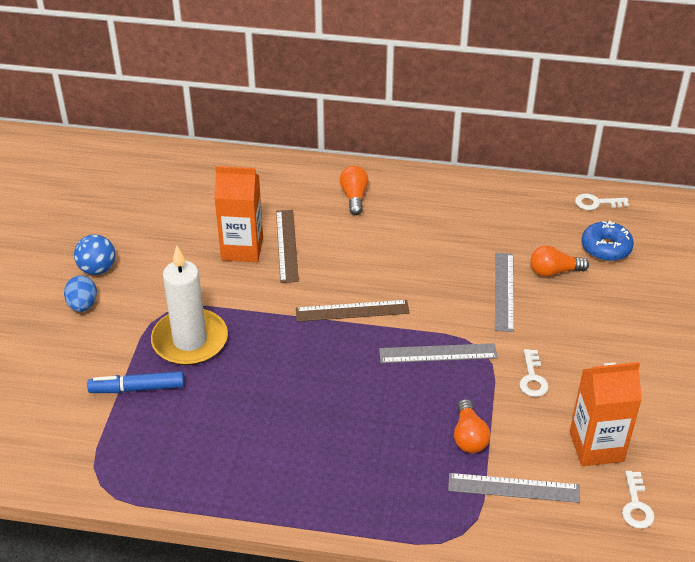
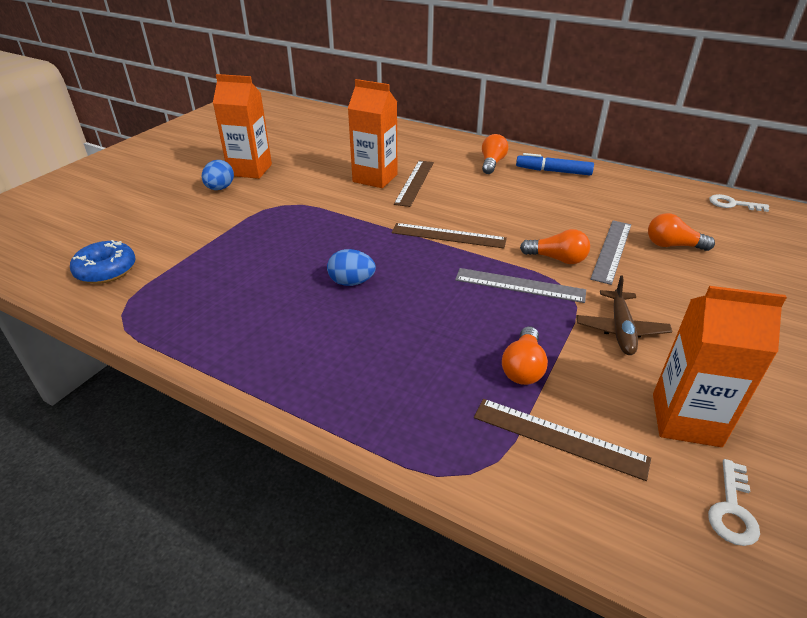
camera: 20 degrees right, 5 degrees down
(97, 269) = (250, 170): blue ball -> orange carton
(137, 388) = (216, 250): blue marker -> blue marker (553, 171)
(190, 340) = (287, 227): white candle -> none
(289, 390) = (351, 282): none -> blue egg
(460, 314) = (557, 259): none -> orange light bulb
(513, 488) = (559, 437): grey ruler -> brown ruler
(532, 378) = (620, 330): white key -> brown plane
(606, 248) = (736, 238): blue donut -> blue donut (106, 270)

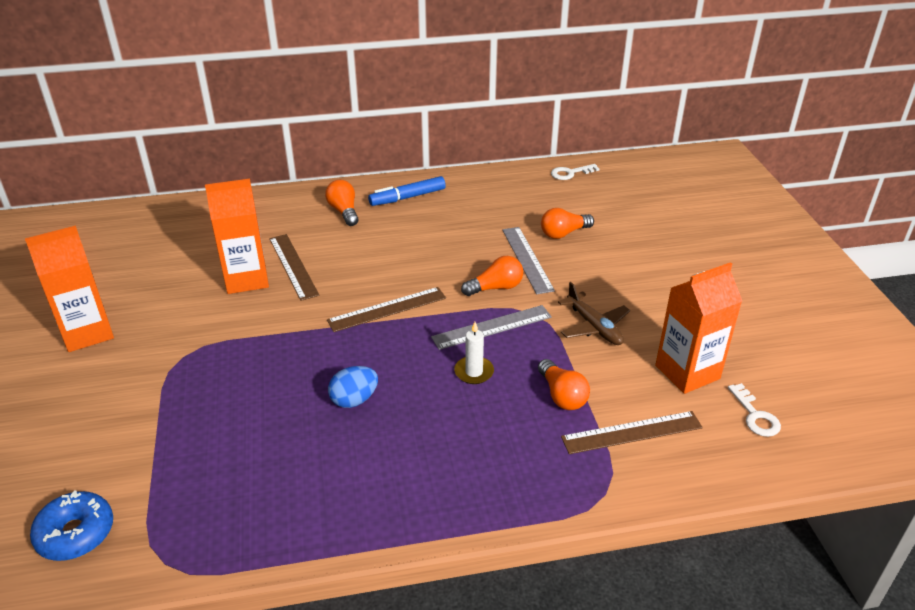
camera: 40 degrees left, 0 degrees up
(220, 188) = (80, 372): blue egg -> none
(465, 309) = (474, 372): none -> white candle

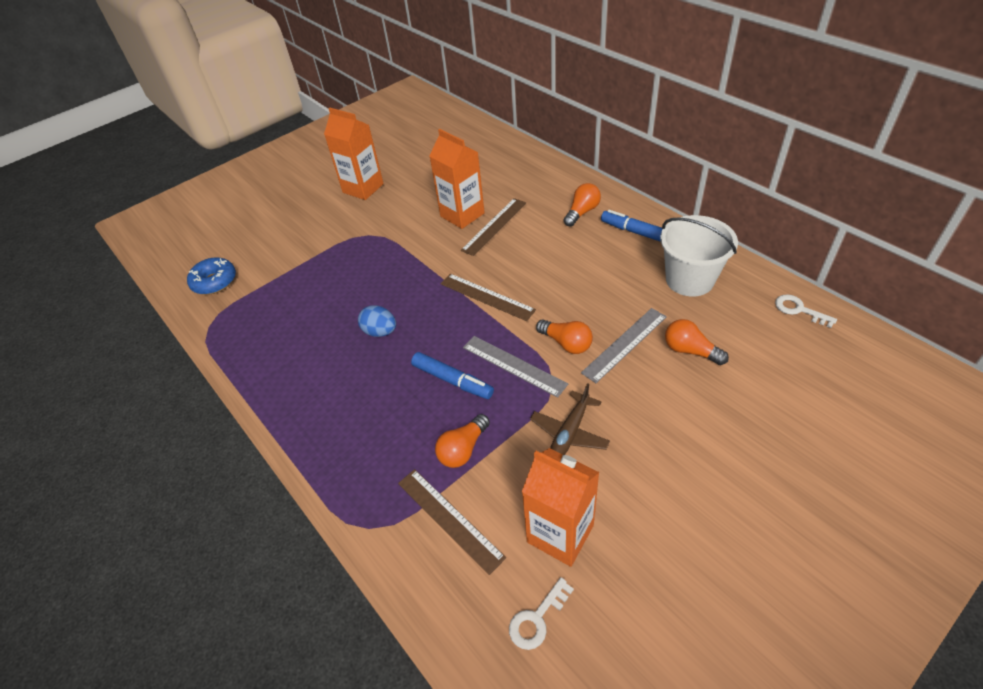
camera: 65 degrees right, 10 degrees up
(474, 372) = (452, 380): white candle -> blue marker
(491, 200) = (689, 279): none -> white bucket

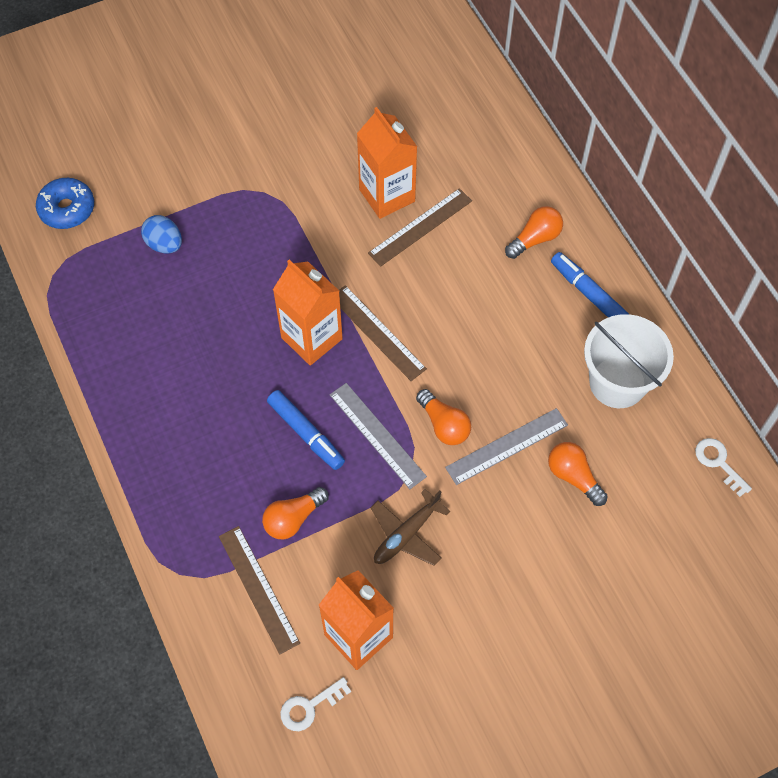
camera: 10 degrees right, 15 degrees up
(363, 188) = (275, 108): orange carton -> orange carton (311, 338)
(380, 332) = (244, 344): blue egg -> blue egg (164, 244)

